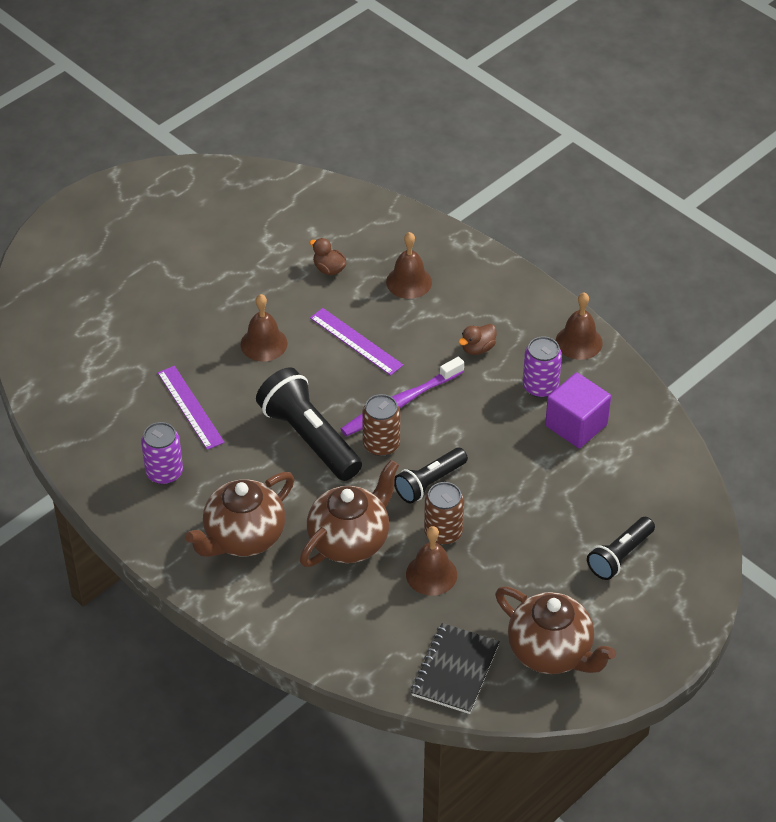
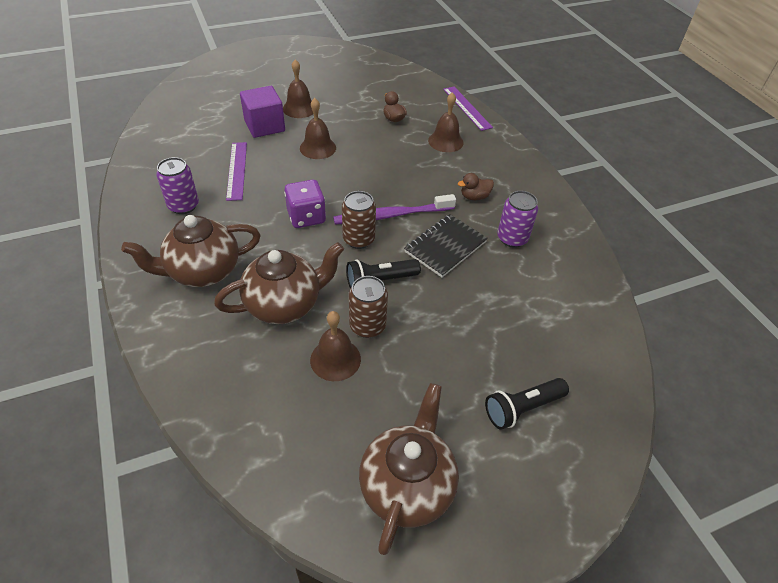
camera: 20 degrees right, 0 degrees up
(309, 438) = (306, 217): black flashlight -> purple dice
(356, 341) = (384, 165): purple ruler -> purple ruler (467, 108)
(455, 670) = (300, 465): black notebook -> black notebook (445, 247)
(551, 652) = (407, 485): brown teapot -> brown teapot turned 135 degrees counterclockwise
(576, 425) = (530, 277): purple cube -> purple cube (264, 126)
(579, 342) = (559, 216): brown bell -> brown bell (299, 108)

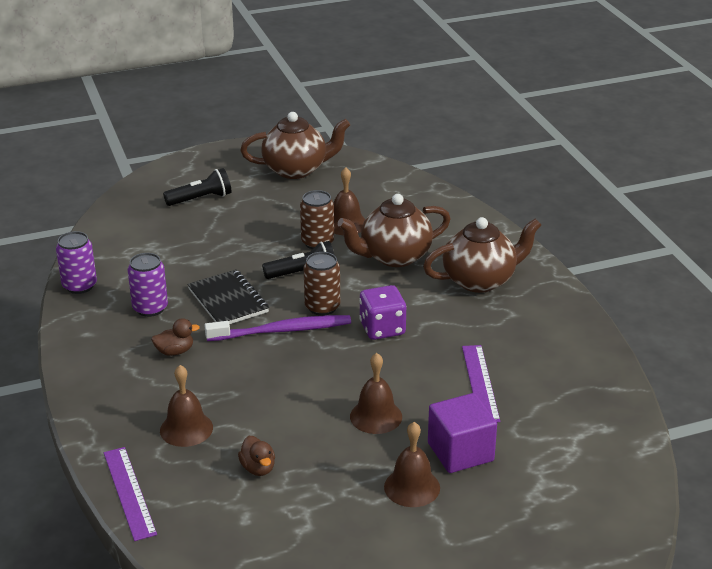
camera: 175 degrees left, 15 degrees down
(183, 206) = (528, 340): purple can -> purple can (79, 286)
(407, 485) = (296, 170): brown teapot -> brown teapot turned 120 degrees counterclockwise
(445, 247) = (228, 300): black notebook -> black notebook turned 75 degrees counterclockwise

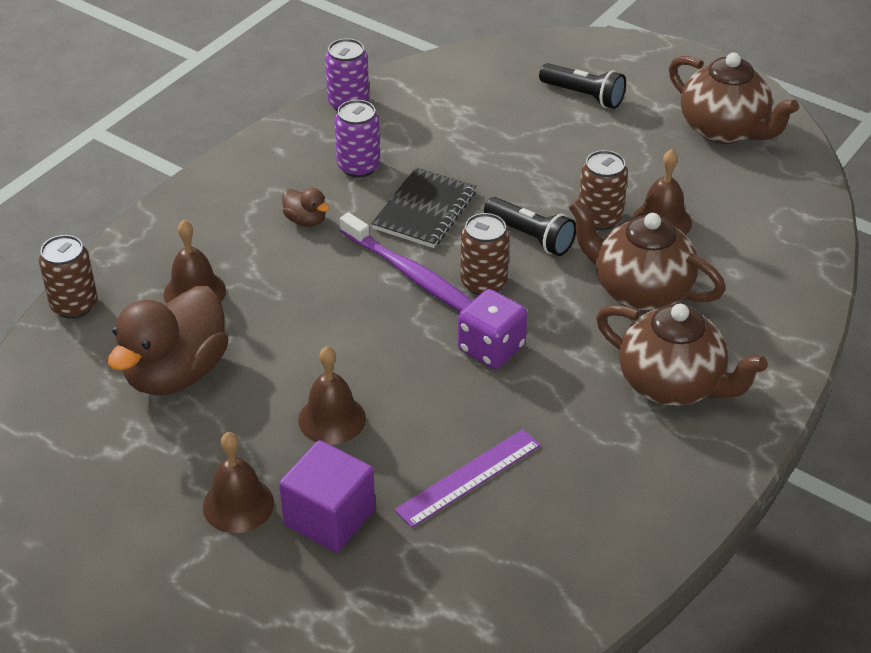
camera: 55 degrees right, 10 degrees up
(129, 492) = (74, 305): purple ruler -> brown can
(258, 468) = (176, 373): brown duck -> brown duck, size x2.28

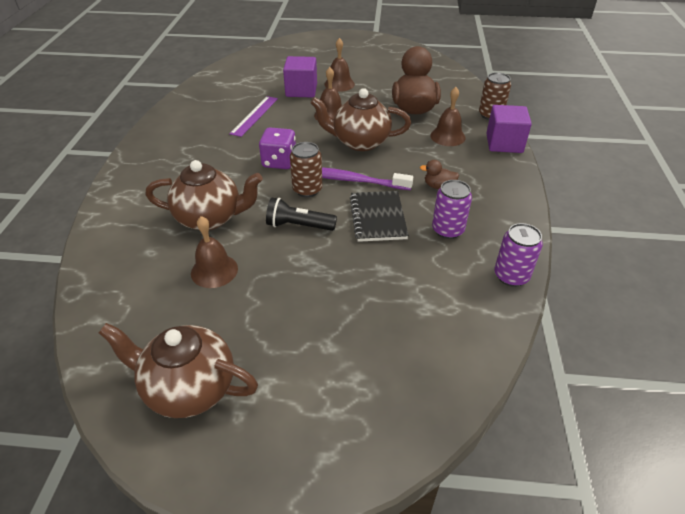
camera: 150 degrees right, 0 degrees up
(132, 247) = (504, 143): none -> purple cube
(584, 96) = (340, 372): black flashlight -> none
(600, 218) = (260, 255): brown can -> none
(672, 385) = (172, 177): brown teapot -> brown teapot (360, 142)

